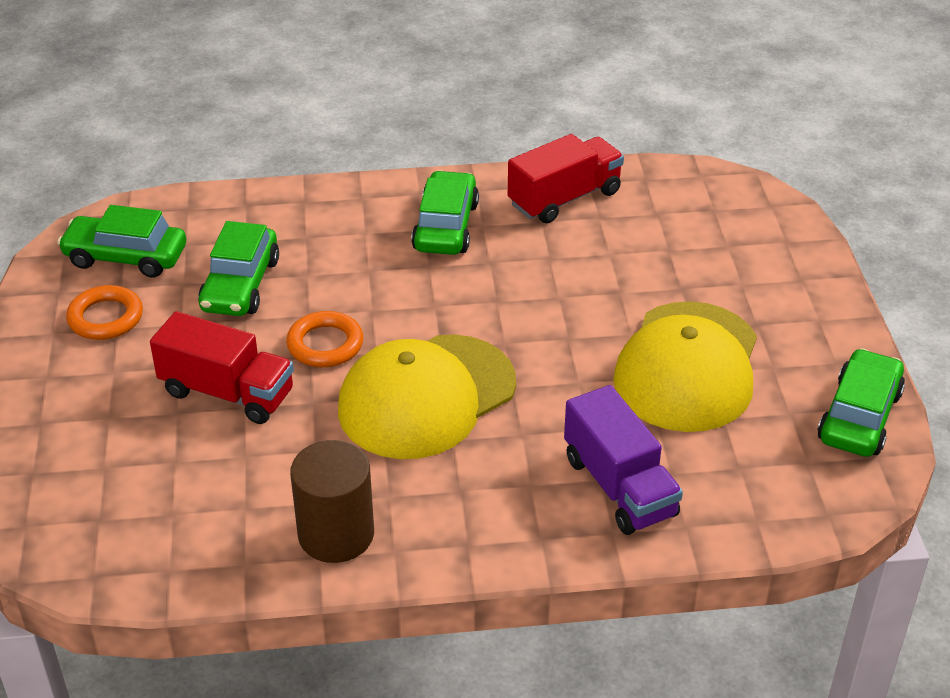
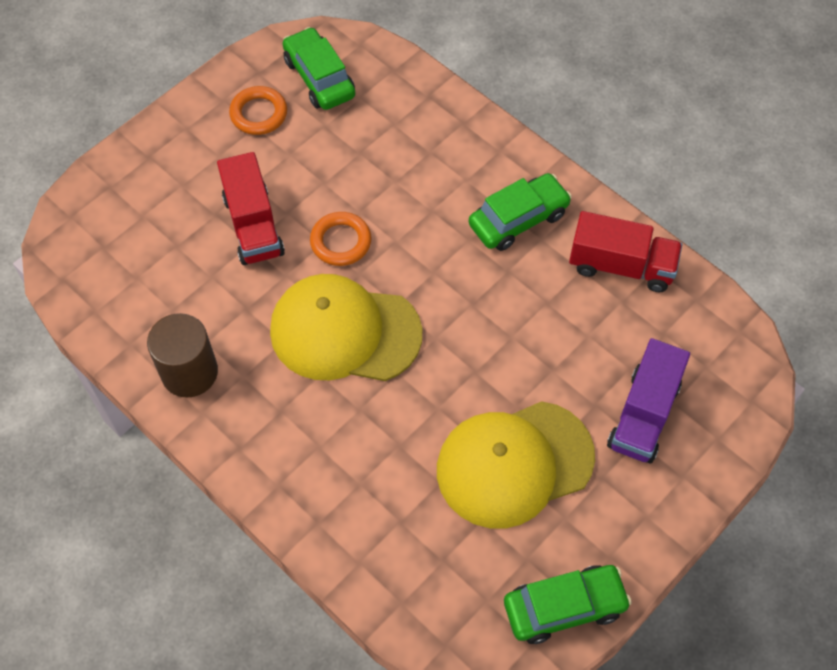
camera: 50 degrees right, 20 degrees up
(240, 285) = (351, 155): green car -> none
(619, 486) = (361, 499): purple truck -> purple truck (643, 415)

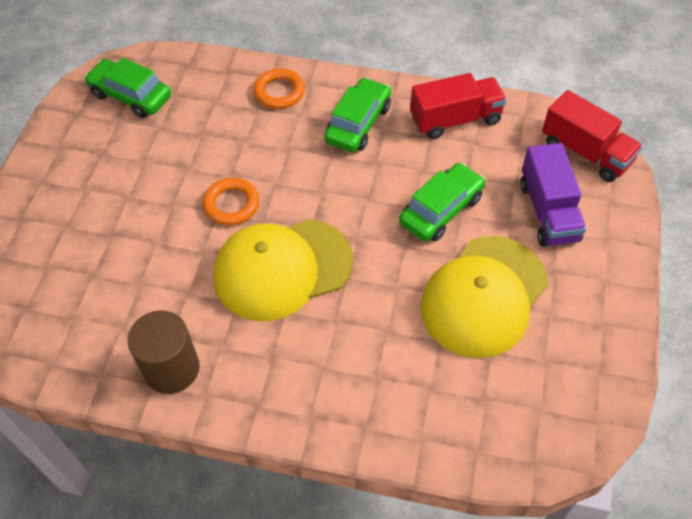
camera: 30 degrees left, 5 degrees down
(253, 225) = (149, 227): red truck -> red truck (585, 152)
(259, 114) = (97, 143): orange ring -> orange ring (279, 92)
(564, 607) = (599, 380): green car -> green car (441, 210)

